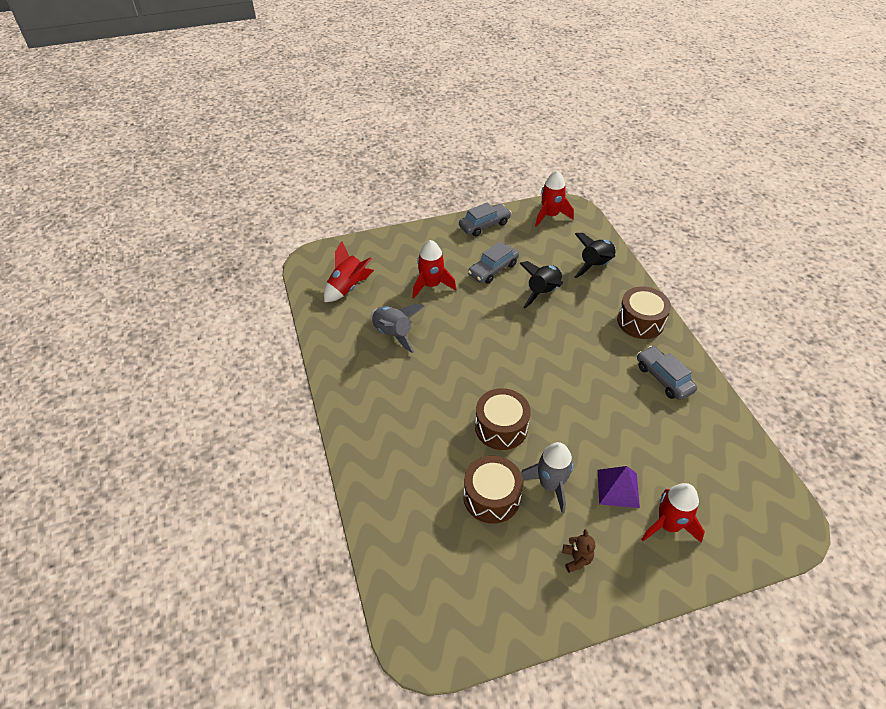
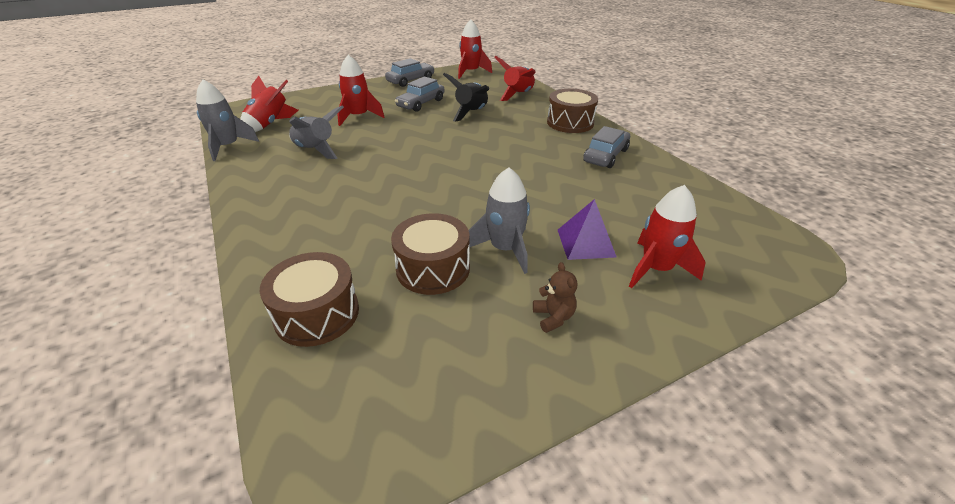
camera: 10 degrees left, 10 degrees down
(315, 319) = (228, 147): none -> grey rocket
(501, 427) = (439, 207): brown drum -> brown drum (317, 314)
(595, 265) = (518, 95): black rocket -> red rocket
(663, 378) = (605, 156): grey car -> grey car turned 75 degrees clockwise

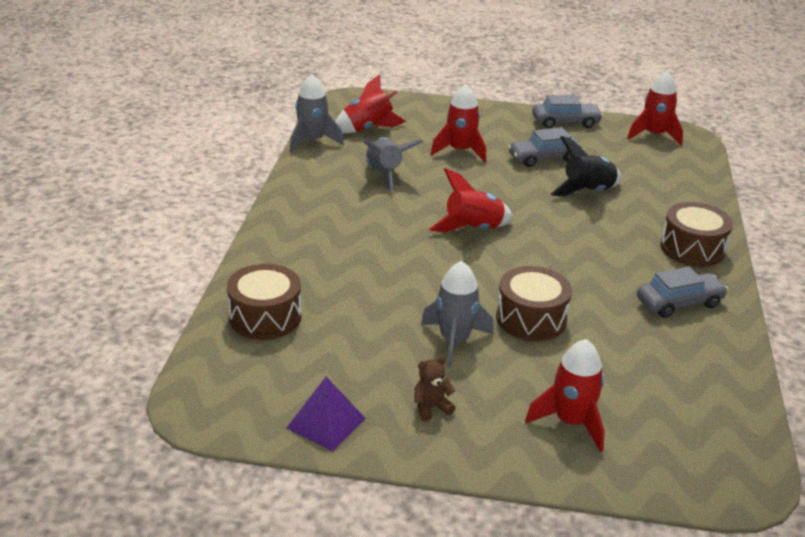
camera: 35 degrees right, 5 degrees down
(433, 268) = (378, 327): brown drum -> brown drum (531, 318)
(518, 95) = (675, 188): red rocket -> red rocket (473, 229)
(553, 317) = (431, 407): brown teddy bear -> brown teddy bear turned 135 degrees counterclockwise
(585, 243) = (534, 371): purple pyramid -> purple pyramid (326, 423)

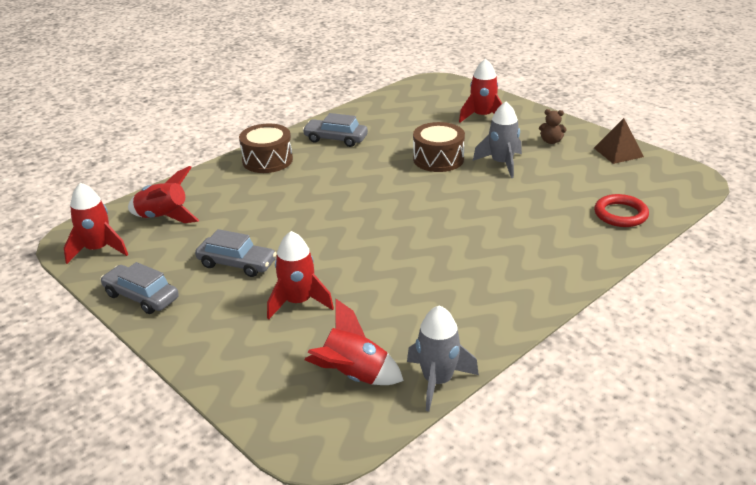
camera: 140 degrees left, 0 degrees up
(265, 317) = (620, 214): brown drum -> red ring
(326, 423) = (618, 152): purple pyramid -> brown pyramid
(385, 175) = (407, 302): grey rocket -> none
(473, 229) = (396, 223): red rocket -> red rocket (164, 217)
(588, 191) = (258, 220): black rocket -> none

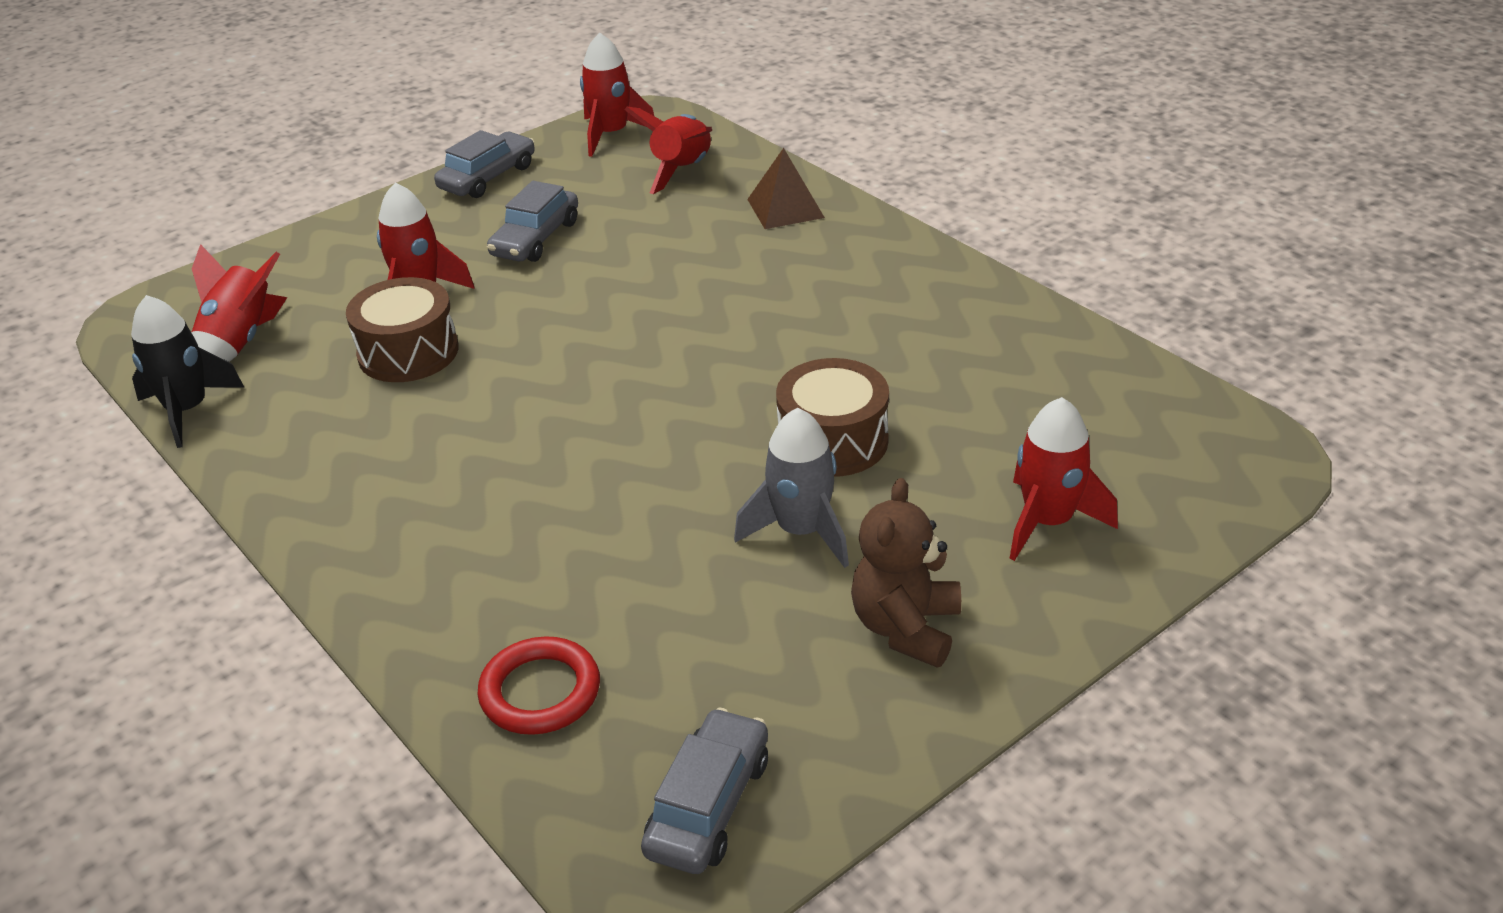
camera: 95 degrees right, 5 degrees up
(267, 160) = (852, 244): brown drum -> brown drum (408, 352)
(335, 139) = (933, 313): grey car -> grey car (708, 805)
(437, 381) = (187, 410): grey rocket -> black rocket
(551, 141) = (906, 628): brown teddy bear -> brown teddy bear, size x1.76
(618, 152) = (835, 750): brown pyramid -> brown pyramid (785, 208)

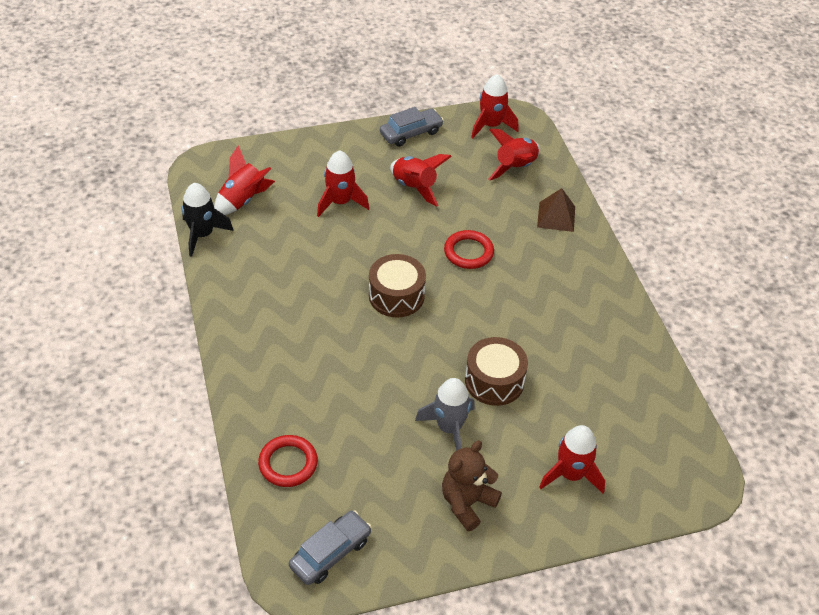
camera: 20 degrees right, 10 degrees up
(408, 352) = (318, 239): brown drum -> brown drum (396, 296)
(535, 239) = (415, 187): grey car -> red rocket
(677, 291) = (468, 252): none -> red ring

